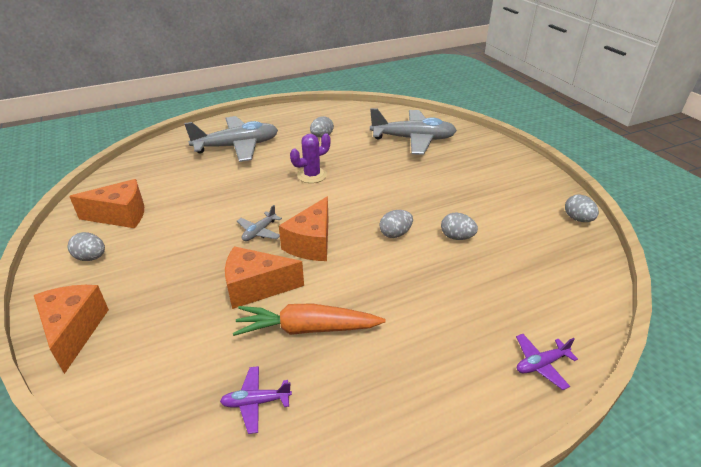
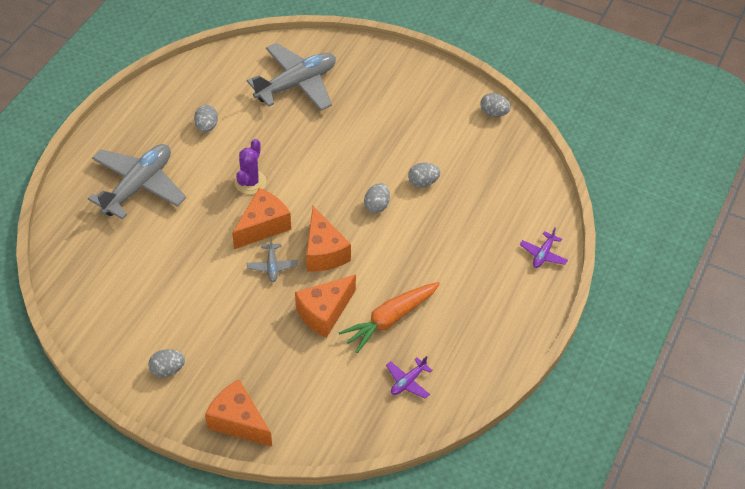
camera: 40 degrees left, 15 degrees up
(121, 216) = (135, 322): orange cheese -> orange cheese (263, 226)

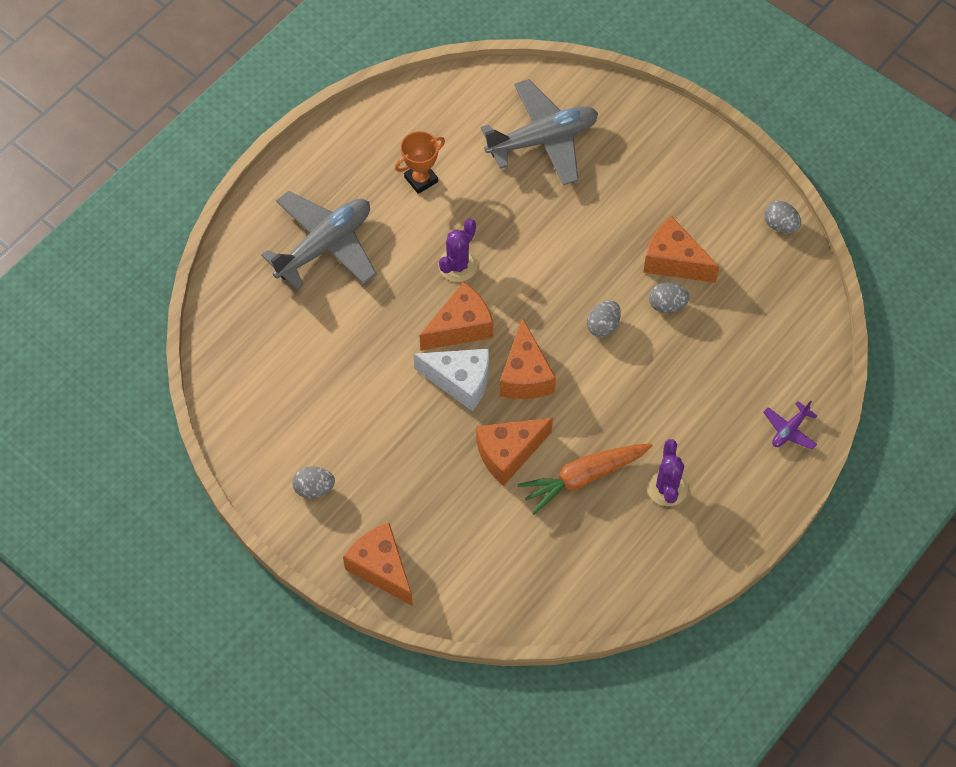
camera: 15 degrees right, 10 degrees up
(207, 126) = (421, 179): grey egg -> orange trophy
(272, 266) = (460, 381): grey plane -> white cheese
(408, 382) = (585, 560): purple plane -> none
(420, 151) = (673, 261): none -> orange cheese
(459, 314) = (667, 487): none -> purple cactus

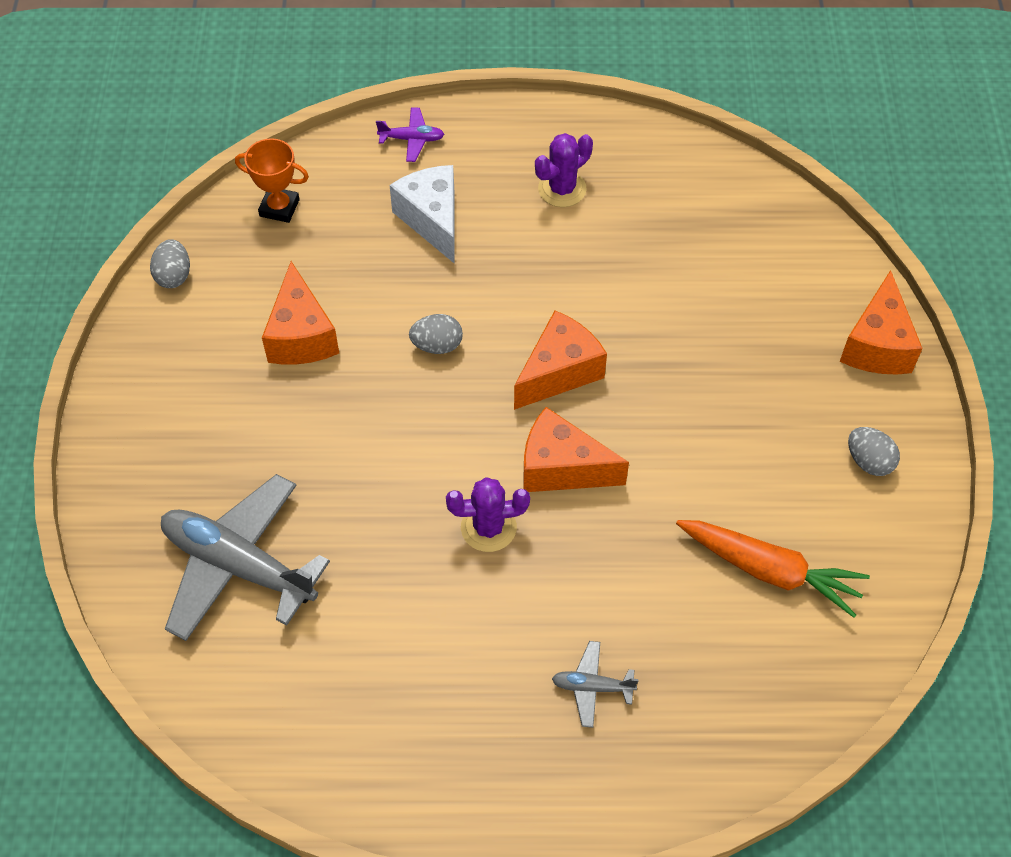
camera: 130 degrees left, 5 degrees down
(325, 245) = (592, 687): grey plane -> grey plane, size x0.44
(421, 179) = (407, 654): orange trophy -> orange trophy (279, 208)
(460, 381) = (623, 422): white cheese -> white cheese (432, 220)
(508, 453) = (656, 328): orange cheese -> none
(583, 478) = (618, 254): orange carrot -> orange carrot (770, 570)
(667, 305) = (361, 309): grey egg -> none

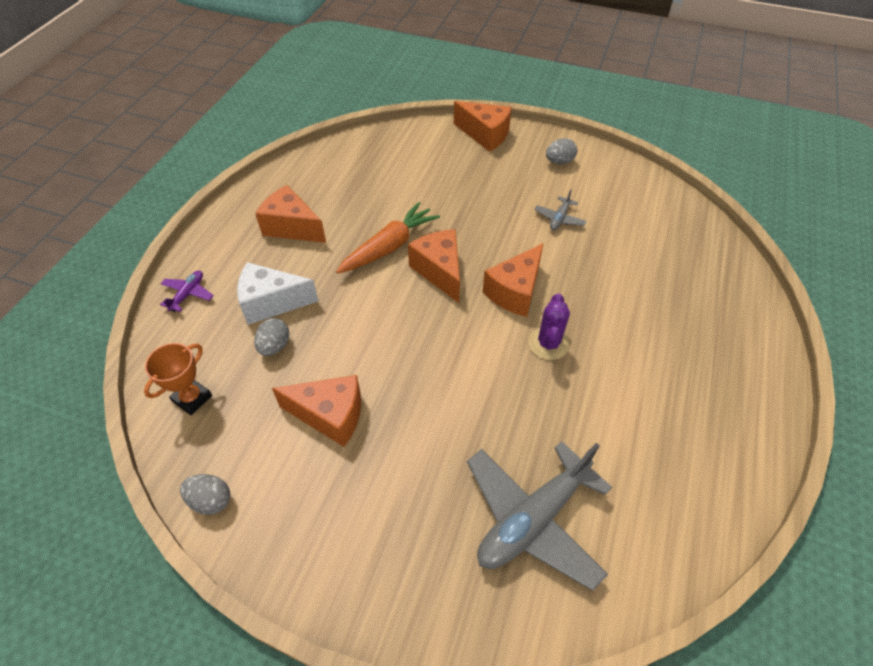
camera: 70 degrees left, 5 degrees down
(437, 345) = (385, 330): grey egg -> grey egg (274, 346)
(562, 189) = (292, 227): purple cactus -> orange cheese
(592, 687) = (681, 323): grey plane -> grey plane (559, 218)
(770, 570) = (618, 220): orange carrot -> orange carrot (389, 246)

